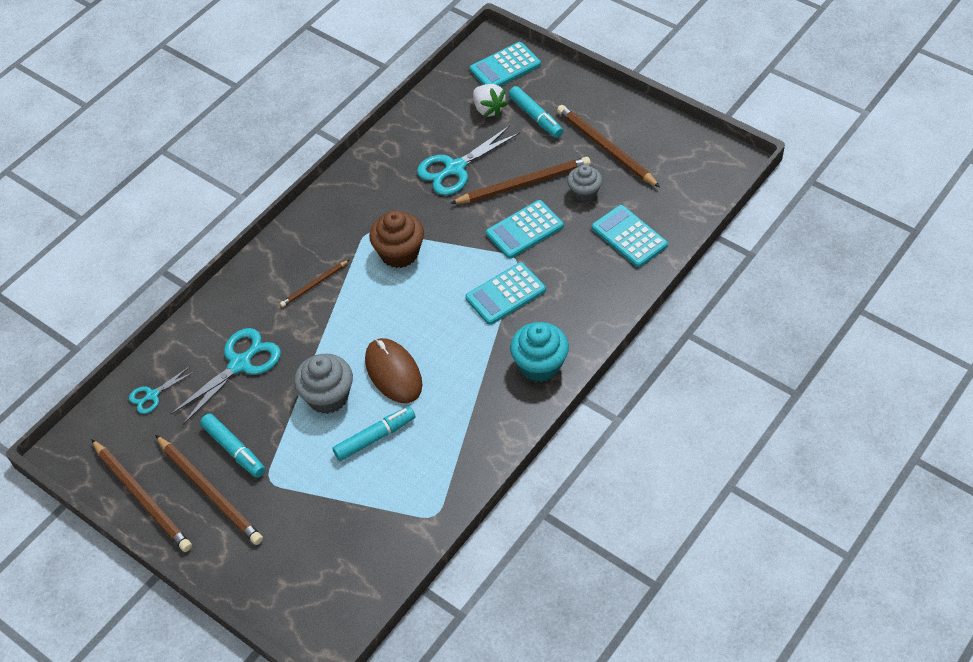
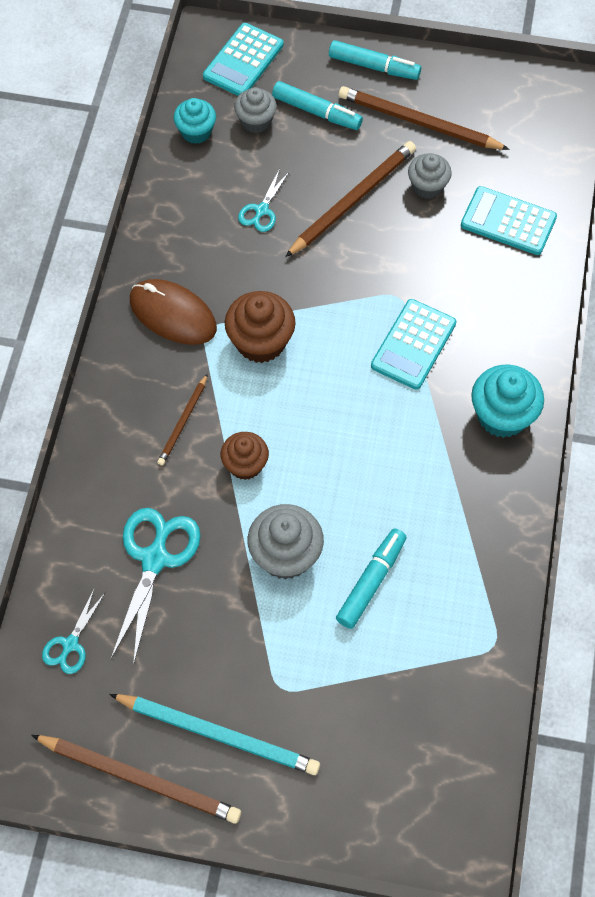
camera: 30 degrees left, 10 degrees up
(210, 492) = (218, 734): brown pencil -> turquoise pencil
(234, 449) = (214, 669): turquoise marker -> turquoise marker (373, 66)
(338, 328) = (245, 465): none -> brown cupcake
(393, 372) = (344, 493): brown mouse -> brown mouse (173, 314)
(442, 102) = (196, 132): none -> turquoise cupcake
(455, 168) = (261, 210): turquoise scissors -> turquoise scissors, size x0.55
(488, 109) = (256, 121): white strawberry -> grey cupcake
(524, 230) = (388, 257): turquoise calculator -> none

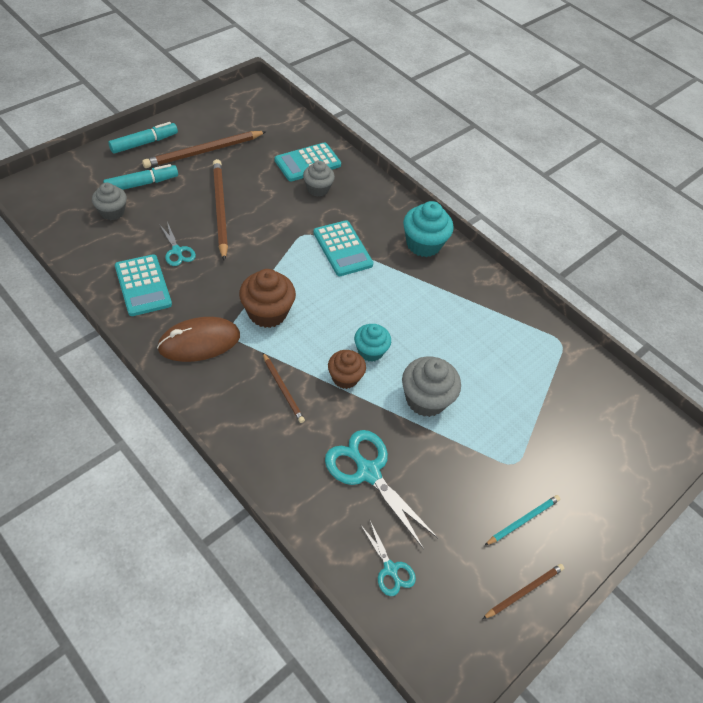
camera: 60 degrees left, 10 degrees down
(140, 779) = (524, 591): brown pencil -> brown pencil, size x0.55
(196, 132) = (82, 242): turquoise cupcake -> turquoise cupcake (370, 351)
(218, 734) = (523, 520): turquoise pencil -> turquoise pencil, size x0.55
(243, 61) = (62, 189): turquoise calculator -> turquoise calculator (143, 285)
(371, 582) = (478, 370): turquoise marker -> none
(427, 186) = (248, 176): grey cupcake -> grey cupcake (317, 189)

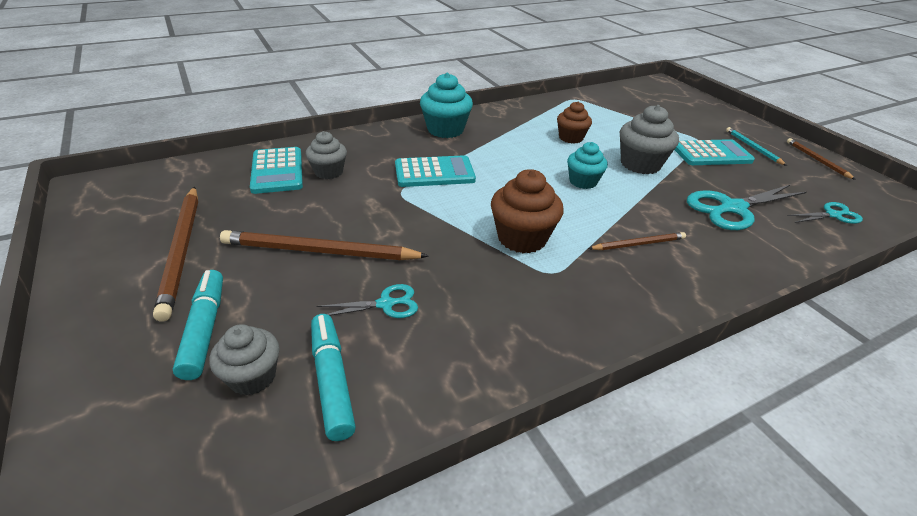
camera: 70 degrees left, 15 degrees down
(143, 285) = (447, 351): turquoise calculator -> turquoise calculator (711, 154)
(144, 143) = (97, 316): turquoise marker -> turquoise marker (332, 381)
(199, 342) = (566, 302): brown mouse -> none
(345, 377) = (618, 202): brown cupcake -> brown cupcake (571, 138)

